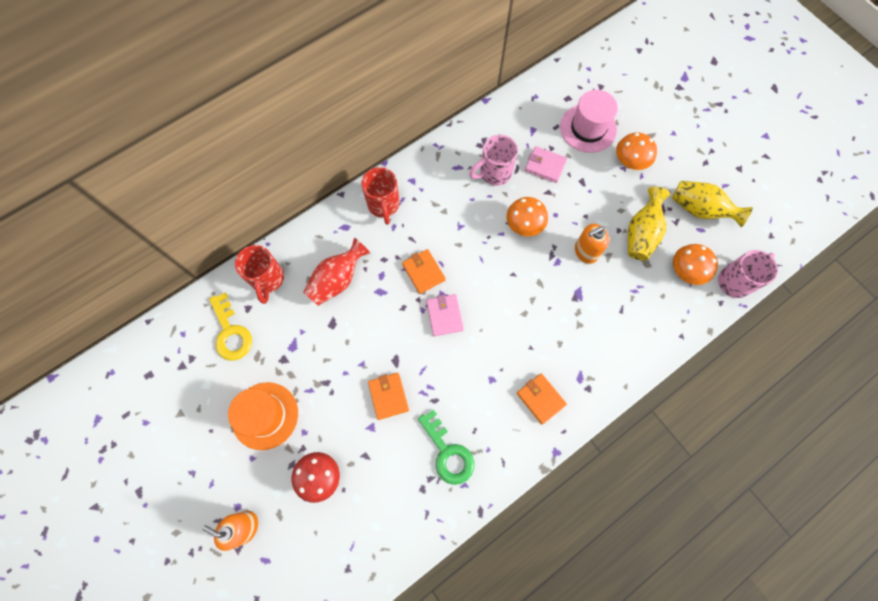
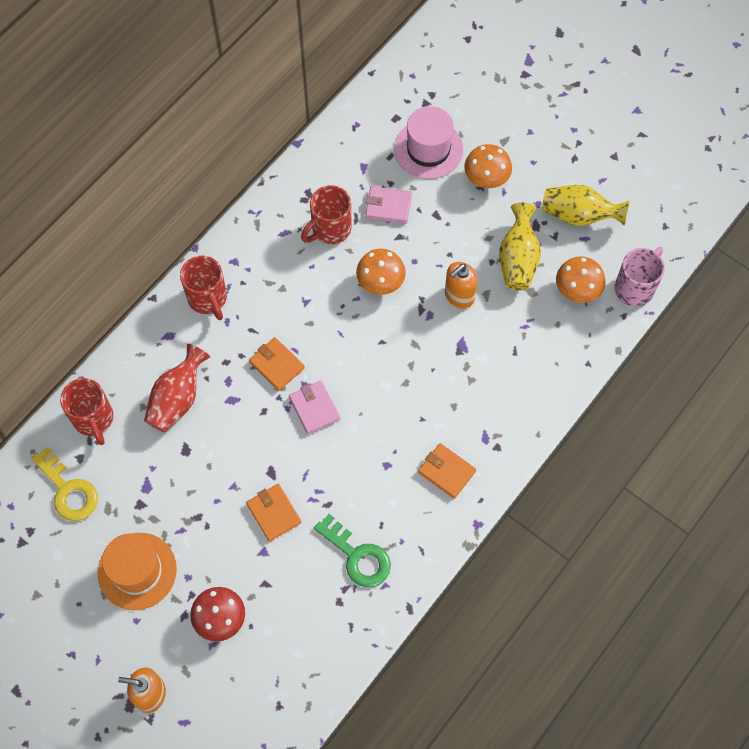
camera: 15 degrees left, 5 degrees down
(494, 173) = (330, 229): pink mug -> red mug

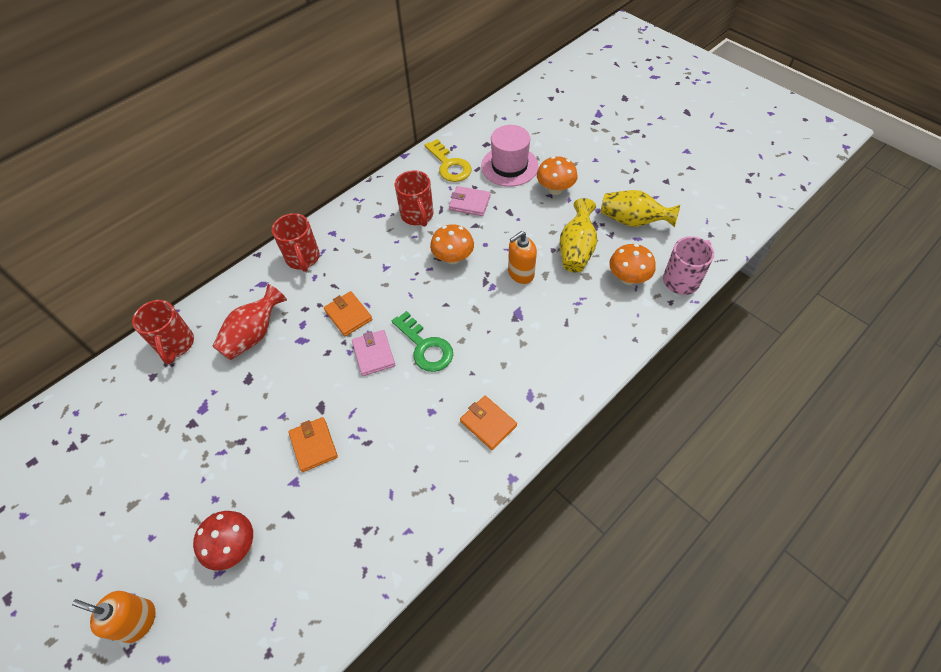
camera: 10 degrees right, 10 degrees down
(68, 490) = (132, 404): yellow key -> yellow key (449, 165)
(137, 571) = (168, 487): orange hat -> none
(330, 229) = (417, 216): red mug -> red mug turned 75 degrees counterclockwise
(358, 556) = (386, 497): green key -> green key (425, 347)

